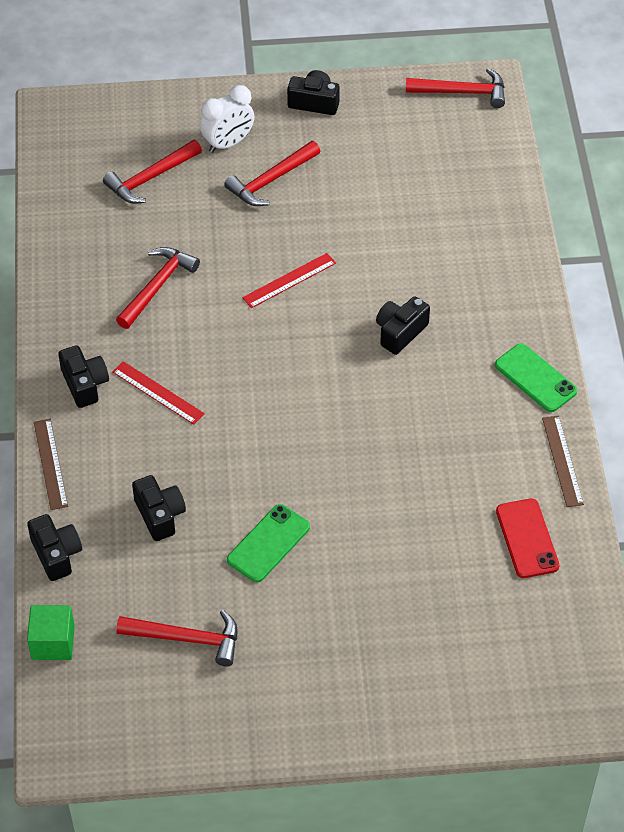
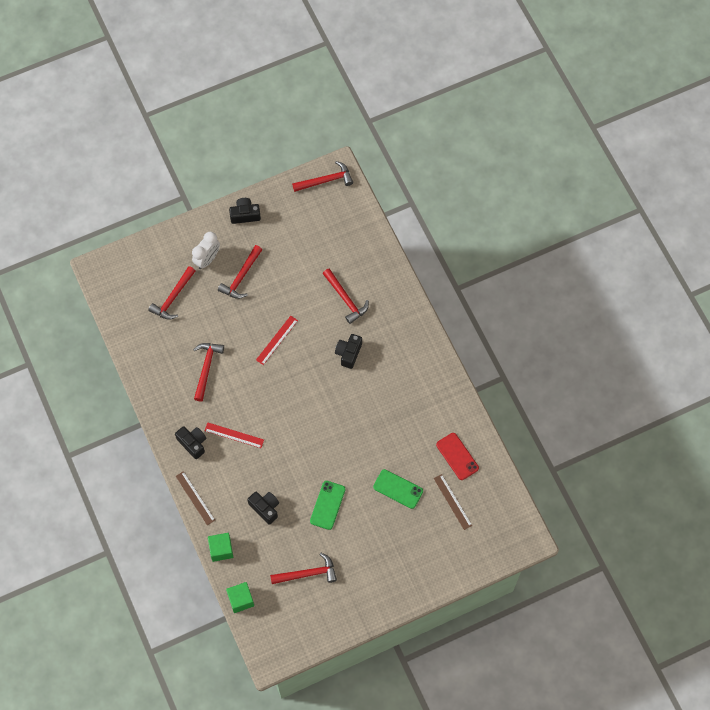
camera: 20 degrees left, 15 degrees up
(56, 554) = (221, 549): black camera -> green cube
(427, 256) = (346, 299): none -> red hammer
(535, 378) = (429, 358): green phone -> green phone (398, 489)
(562, 461) = (460, 404): brown ruler -> brown ruler (452, 502)

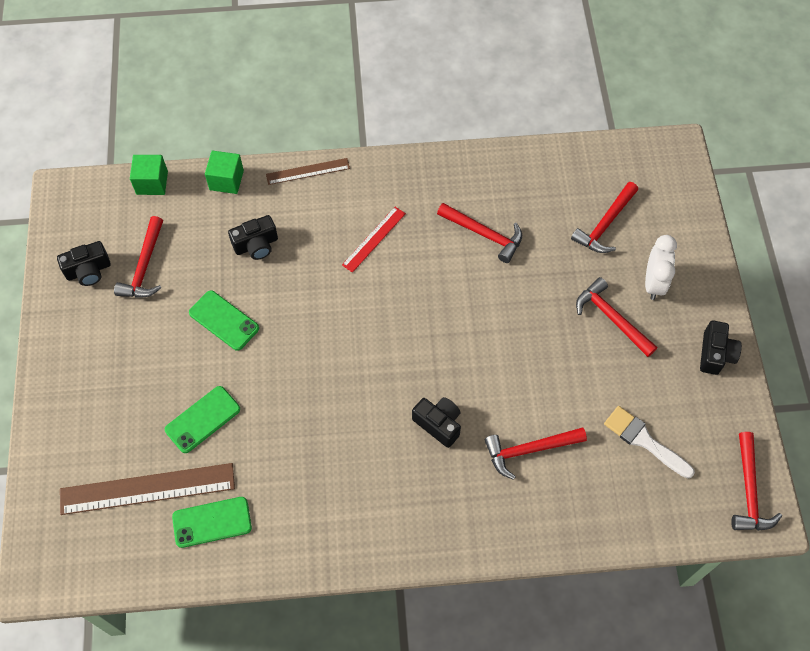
camera: 110 degrees right, 5 degrees down
(173, 298) = (605, 224): red hammer -> red hammer turned 105 degrees counterclockwise
(193, 443) = (383, 189): black camera -> black camera (88, 270)
(207, 259) = (653, 283): white clock -> white clock turned 135 degrees counterclockwise
(277, 340) = (495, 334): red ruler -> none
(316, 240) = (644, 440): none -> white brush
(452, 502) = (147, 489): brown ruler -> brown ruler, size x1.79
(457, 456) = (212, 522): red phone -> green phone

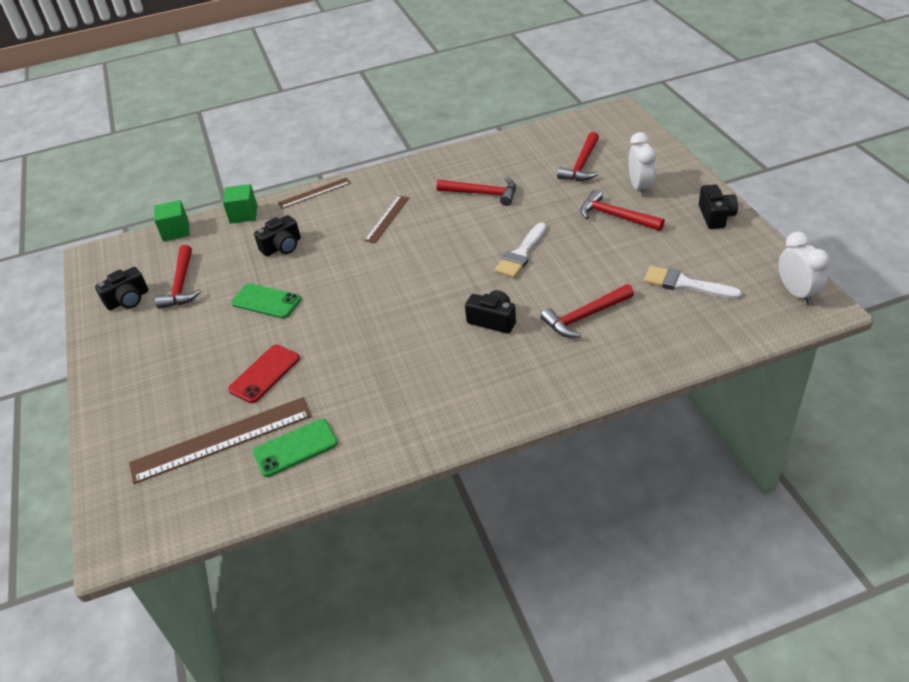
camera: 10 degrees left, 20 degrees down
(202, 419) = (264, 374): green phone -> red phone
(374, 239) = (387, 218): red ruler -> brown ruler
(495, 340) = (521, 254): none -> white brush
(749, 491) = (796, 293): red hammer -> white clock

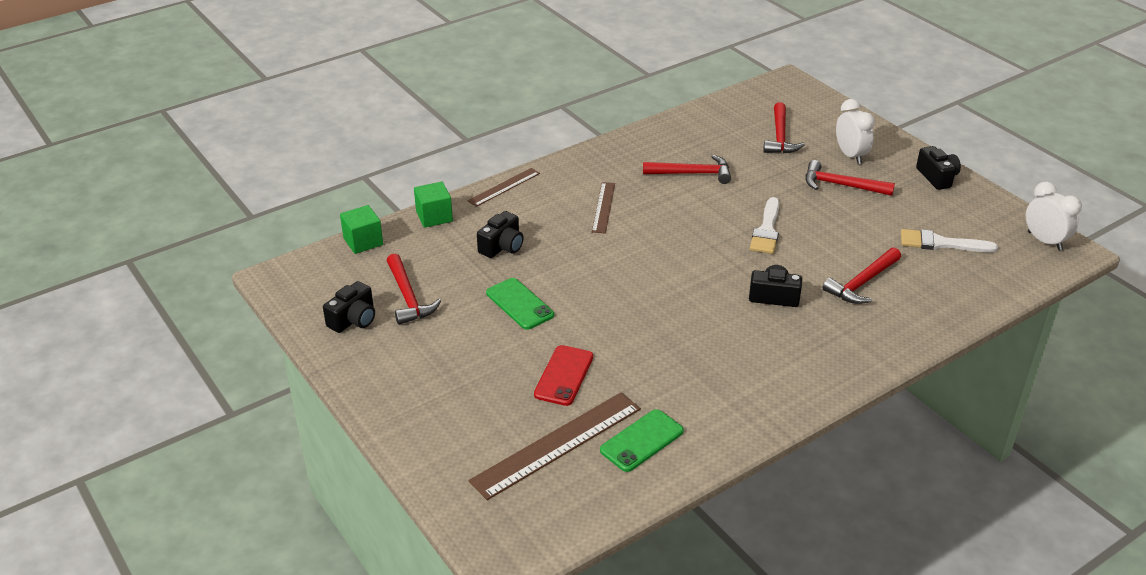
camera: 20 degrees left, 5 degrees down
(266, 301) = (519, 304): green phone -> green phone turned 45 degrees clockwise

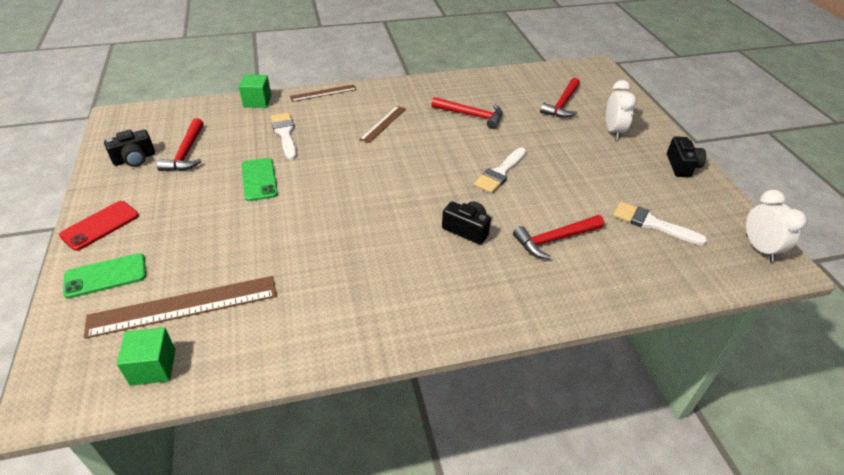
camera: 20 degrees right, 5 degrees up
(363, 241) = (194, 106): green cube -> green cube (153, 367)
(502, 246) = (285, 134): black camera -> white brush
(564, 375) = (241, 247): red phone -> red phone (100, 225)
(641, 441) = (254, 326): green phone -> green phone (105, 276)
(841, 185) = (590, 152): red hammer -> none

